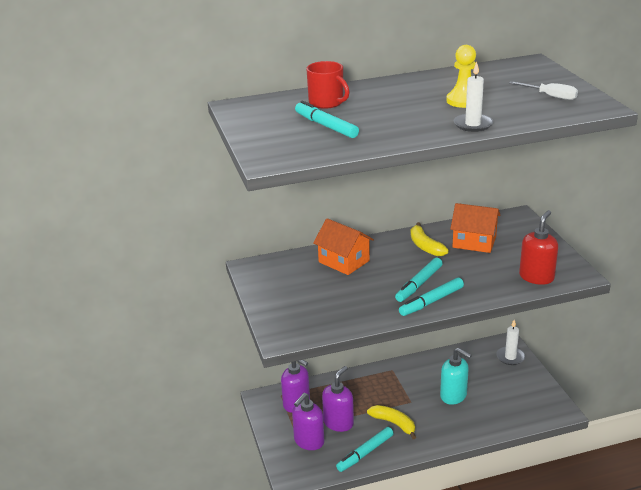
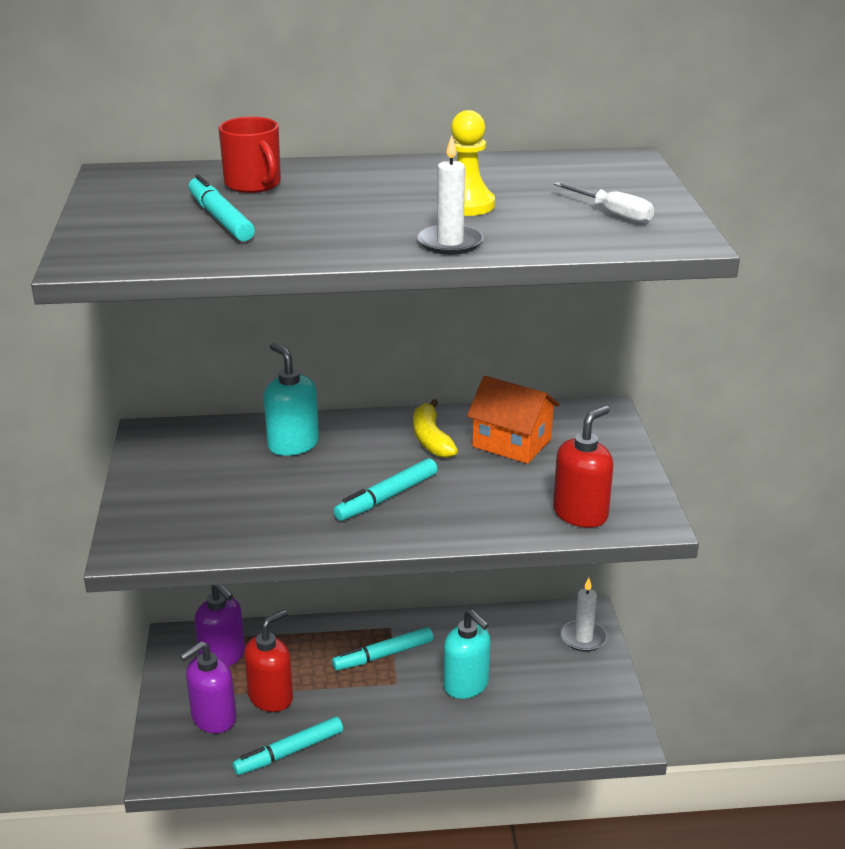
camera: 10 degrees right, 0 degrees up
(338, 423) = (271, 697): purple soap dispenser -> red soap dispenser
(344, 261) = (293, 444): orange house -> turquoise soap dispenser
(394, 423) = (354, 713): yellow banana -> none
(431, 302) = (390, 528): turquoise marker -> turquoise marker (383, 655)

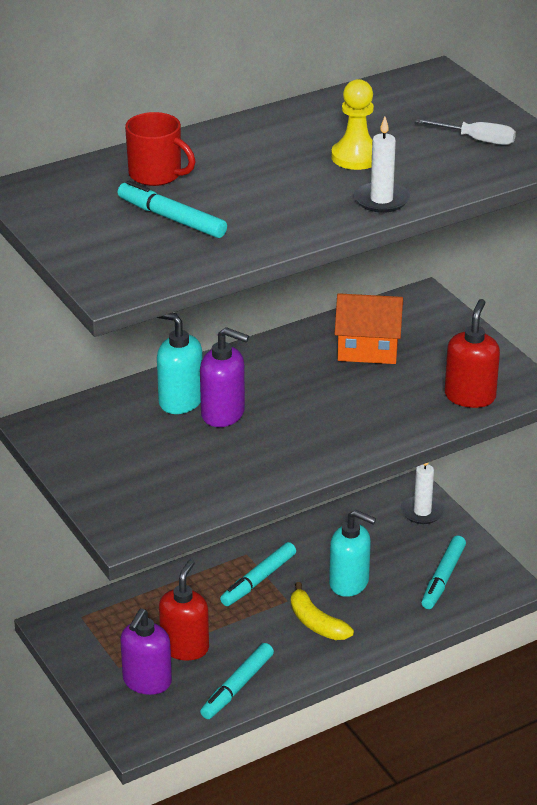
camera: 25 degrees left, 5 degrees up
(222, 656) = (111, 627): purple soap dispenser -> purple soap dispenser (223, 414)
(387, 497) = (303, 426): turquoise marker -> turquoise marker (443, 578)
(431, 439) = (296, 363): yellow banana -> yellow banana (316, 623)

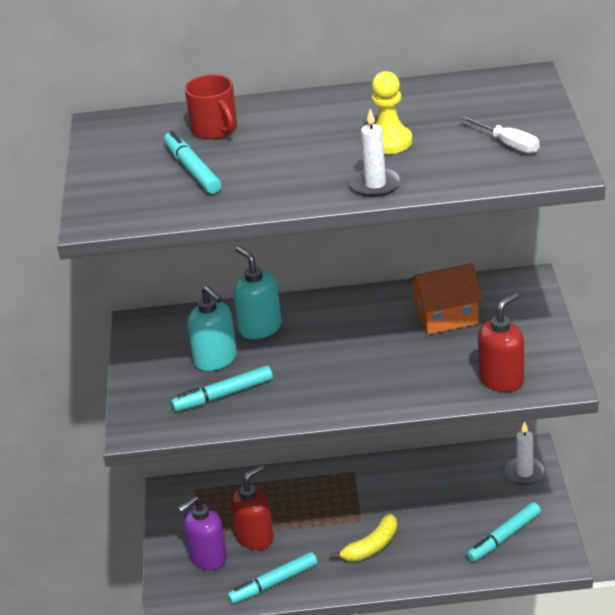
camera: 30 degrees right, 0 degrees up
(223, 414) = (285, 347): purple soap dispenser -> none
(258, 580) = (349, 496): turquoise marker -> turquoise marker (223, 395)
(316, 623) = (371, 546): yellow banana -> yellow banana turned 120 degrees counterclockwise
(349, 583) = (421, 519): turquoise soap dispenser -> turquoise soap dispenser (216, 359)
(368, 348) = (446, 316): orange house -> orange house turned 45 degrees counterclockwise

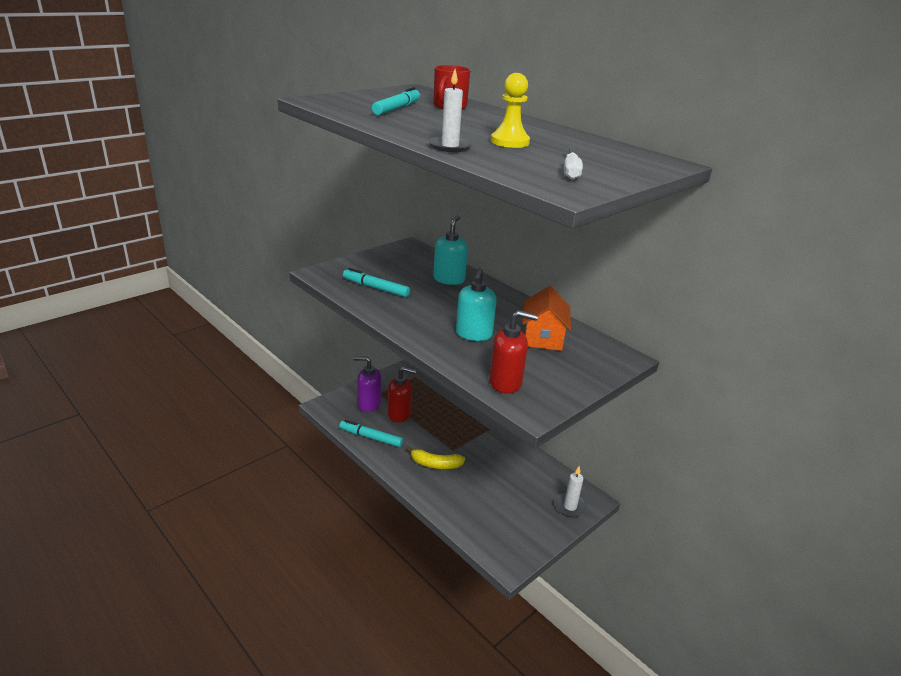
camera: 45 degrees right, 5 degrees down
(216, 359) = (405, 276): turquoise soap dispenser -> turquoise soap dispenser (473, 334)
(446, 316) = (543, 337): orange house -> orange house turned 60 degrees clockwise
(504, 537) = (502, 523): turquoise marker -> none

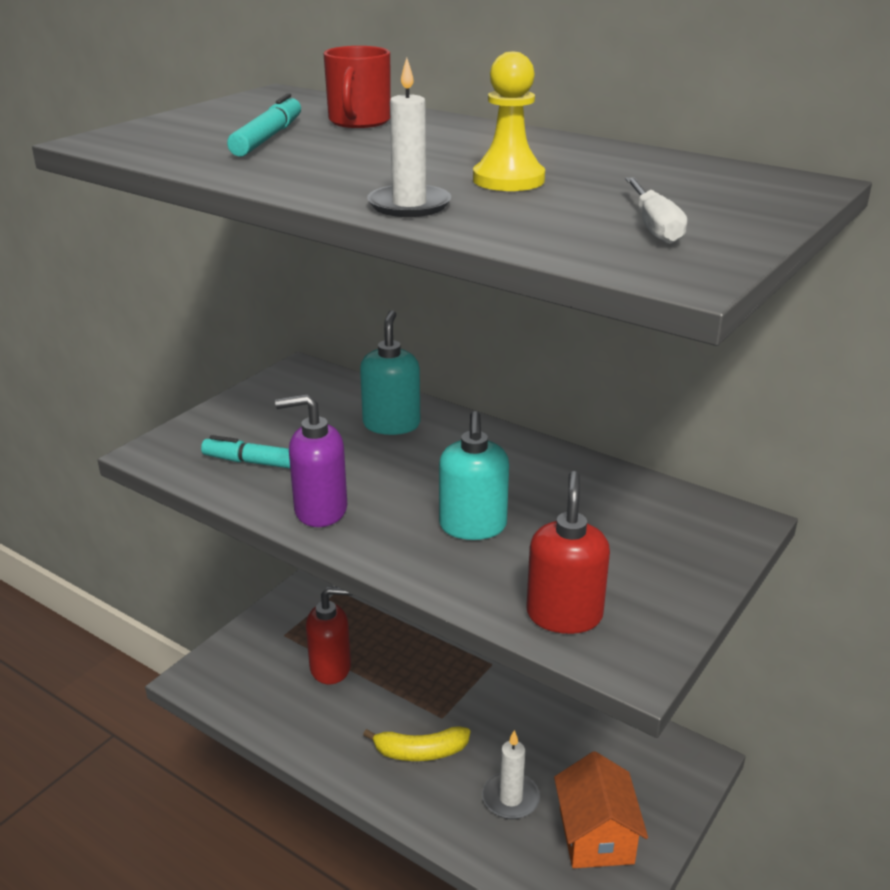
camera: 10 degrees left, 0 degrees up
(368, 404) = (271, 659): purple soap dispenser -> purple soap dispenser (320, 510)
(370, 437) = (292, 724): turquoise marker -> none
(506, 382) = (564, 615): red soap dispenser -> red soap dispenser turned 75 degrees counterclockwise
(543, 337) = (592, 510): orange house -> orange house (596, 835)
(570, 506) = (668, 782): white candle -> white candle (510, 798)

